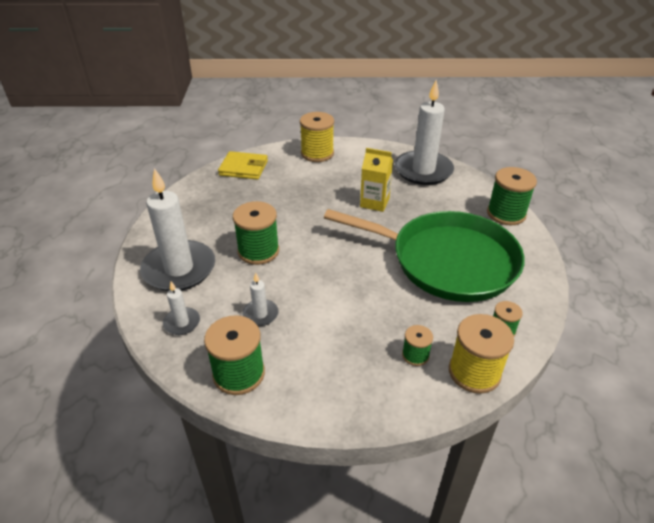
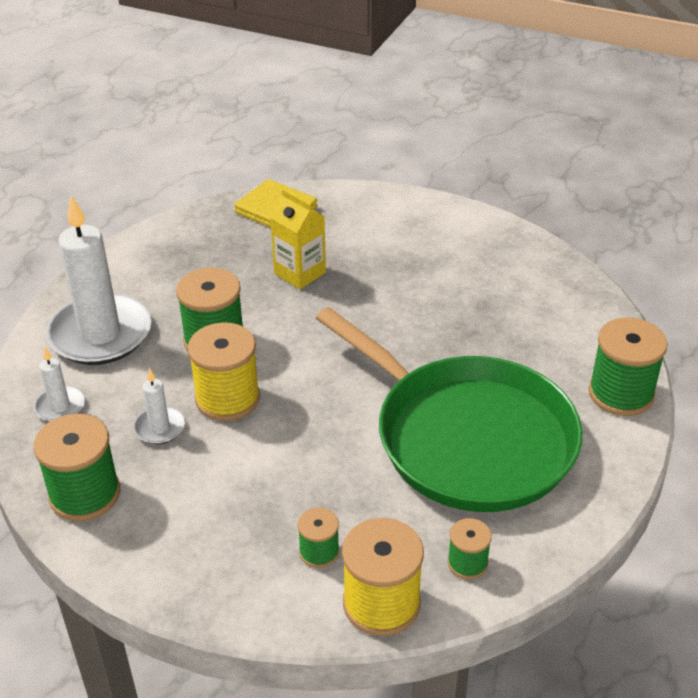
camera: 25 degrees right, 0 degrees up
(317, 153) = (398, 214): yellow spool -> yellow spool (227, 398)
(374, 202) = (427, 316): yellow carton -> yellow carton (300, 273)
(423, 170) = (542, 285): white candle -> none

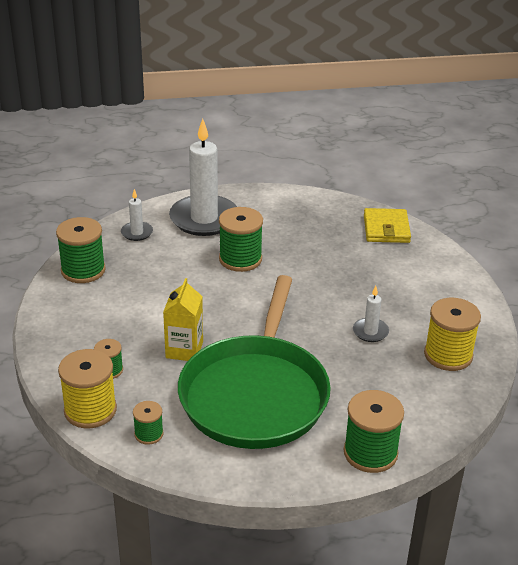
camera: 55 degrees right, 5 degrees down
(160, 428) = (152, 272): white candle -> white candle (370, 332)
(227, 398) = (197, 285): yellow spool -> yellow spool (448, 355)
(300, 273) = (336, 264): yellow carton -> yellow carton (184, 350)

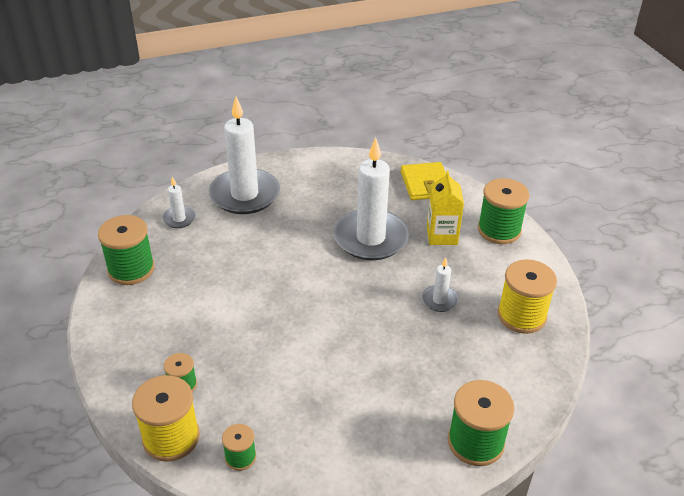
camera: 10 degrees left, 5 degrees up
(184, 350) = (257, 348): yellow carton -> yellow carton (442, 235)
(240, 259) = (291, 235): green spool -> green spool (499, 230)
(255, 394) = (342, 390): green pan -> none
(317, 270) = (370, 238): none -> white candle

